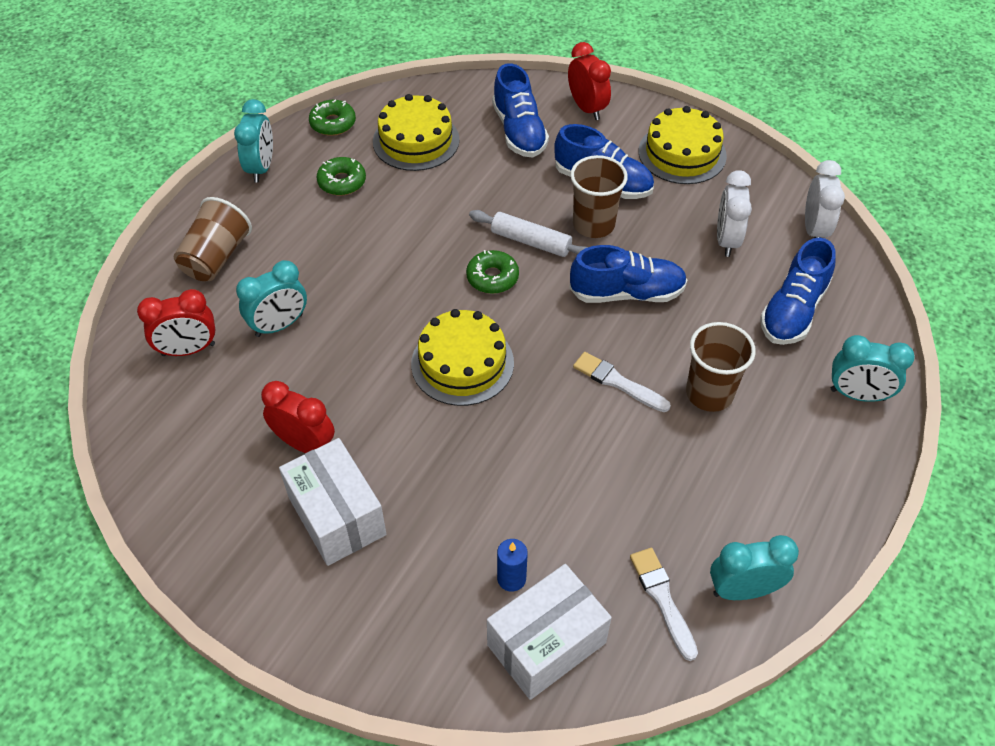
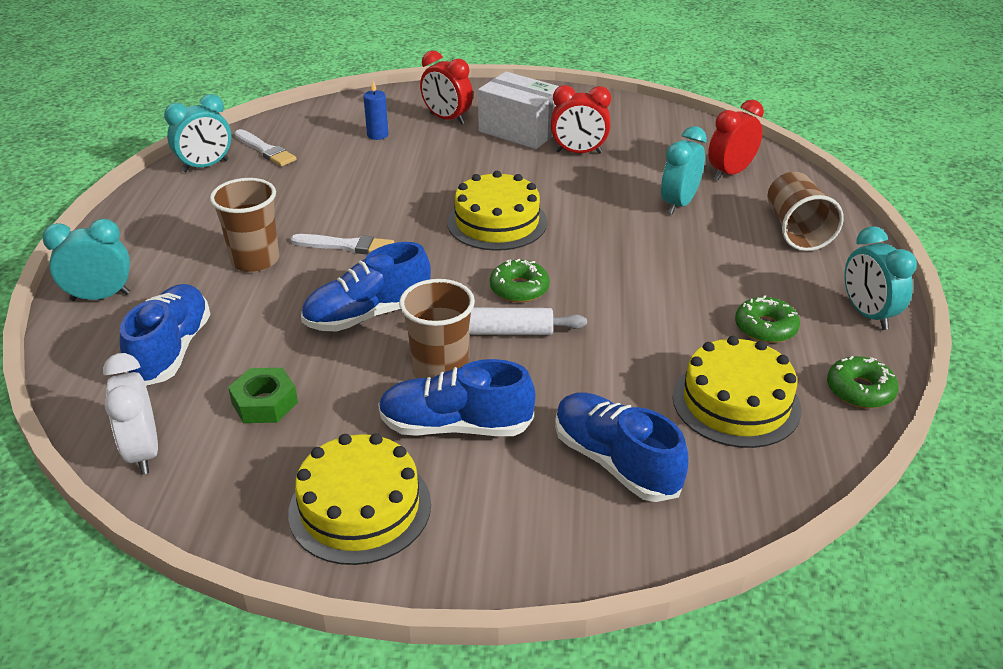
camera: 155 degrees right, 15 degrees down
(546, 644) = (338, 119): white box -> none
(587, 108) = (542, 537): red clock -> red clock (447, 119)
(726, 240) = (264, 403): white clock -> green nut

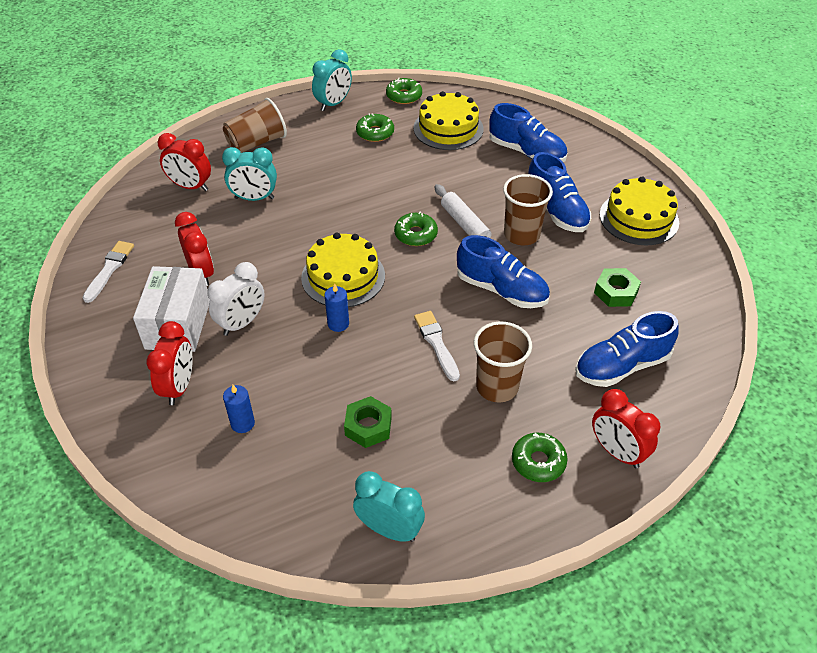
camera: 120 degrees left, 10 degrees up
(100, 297) = (617, 452): turquoise clock -> red clock
(143, 452) = (698, 319): white clock -> white clock (241, 323)
(156, 250) = (538, 462): none -> green donut
(265, 150) = (327, 498): white brush -> white brush (109, 269)
(303, 184) = (368, 426): none -> green nut
(434, 202) = (338, 324): none -> blue candle
(615, 462) = (526, 152): blue shoe -> blue shoe turned 75 degrees counterclockwise

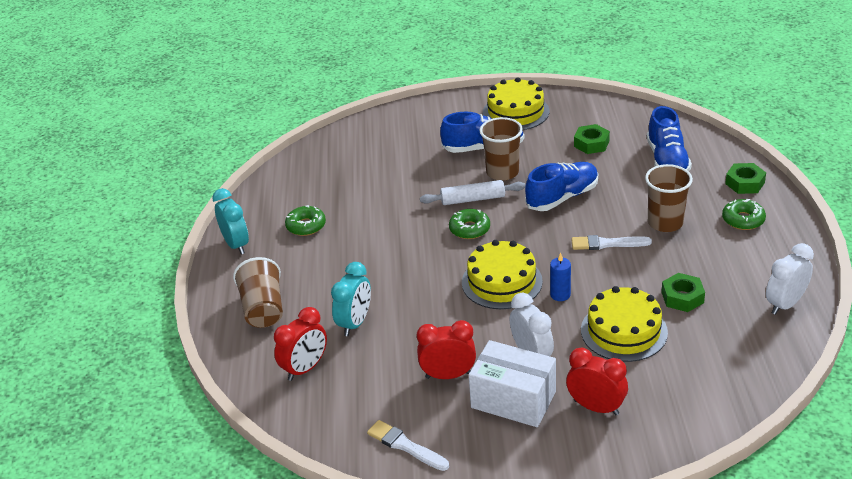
camera: 65 degrees left, 10 degrees down
(242, 423) = (654, 370): blue candle -> none
(389, 529) = (785, 304): turquoise clock -> white clock
(404, 96) = (260, 197): green donut -> none
(448, 128) = (332, 180): yellow cake -> yellow cake (624, 331)
(526, 152) = (398, 145): blue shoe -> none
(617, 452) = (745, 183): red clock -> green nut

